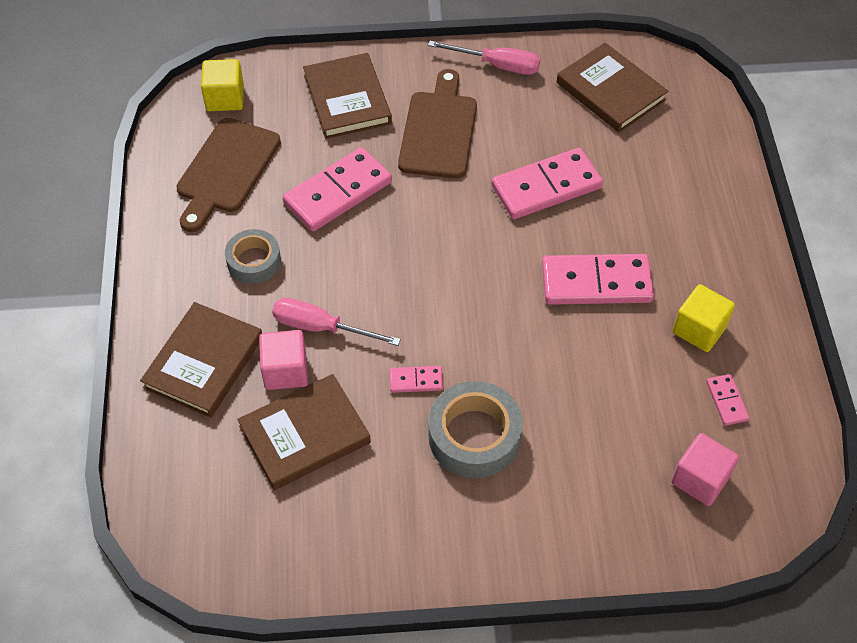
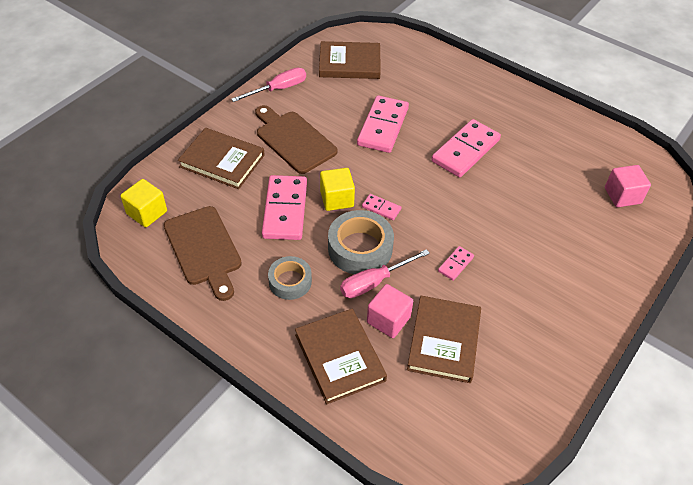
camera: 50 degrees left, 5 degrees down
(474, 436) = (517, 264): grey tape -> grey tape (360, 248)
(699, 329) = (532, 135): yellow cube -> yellow cube (337, 199)
(727, 401) = (584, 155): pink domino -> pink domino (381, 208)

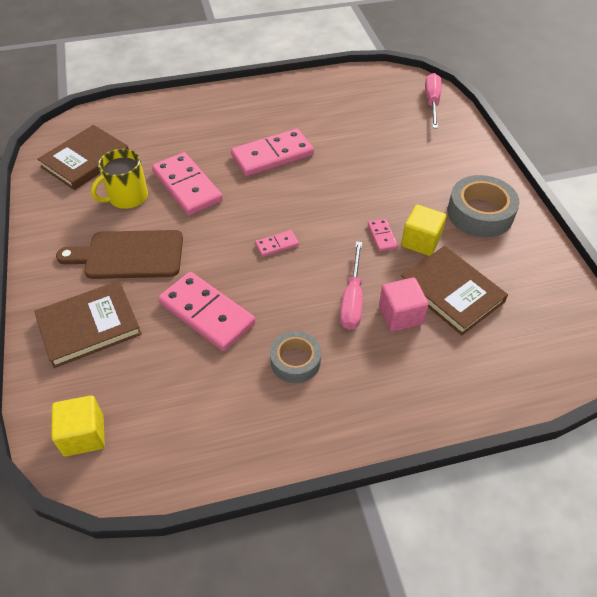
camera: 50 degrees left, 0 degrees up
(204, 249) = (187, 409): brown cutting board -> none
(278, 89) = (51, 227): pink screwdriver -> pink screwdriver (432, 102)
(337, 199) = (234, 268): yellow cube -> yellow cube (421, 241)
(339, 357) = (412, 375): brown book -> none
(340, 105) = (127, 197): none -> yellow mug
(360, 248) = (306, 287): grey tape -> grey tape (480, 213)
(465, 151) = (272, 155): pink domino -> pink domino turned 75 degrees clockwise
(622, 196) = (405, 107): pink cube -> none

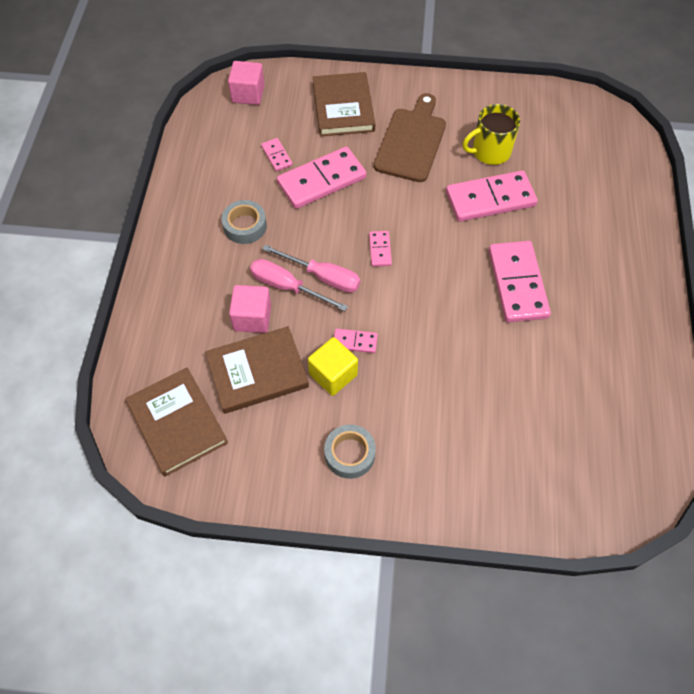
camera: 110 degrees right, 10 degrees up
(84, 435) = (248, 94): yellow cube -> pink cube
(85, 160) = (557, 128): brown book -> brown book (177, 423)
(127, 197) = (490, 151): yellow mug -> yellow mug turned 90 degrees counterclockwise
(184, 366) = (276, 156): none -> pink domino
(432, 102) = (579, 503): pink screwdriver -> pink screwdriver (323, 277)
(480, 213) = (349, 454): grey tape -> grey tape, size x0.64

